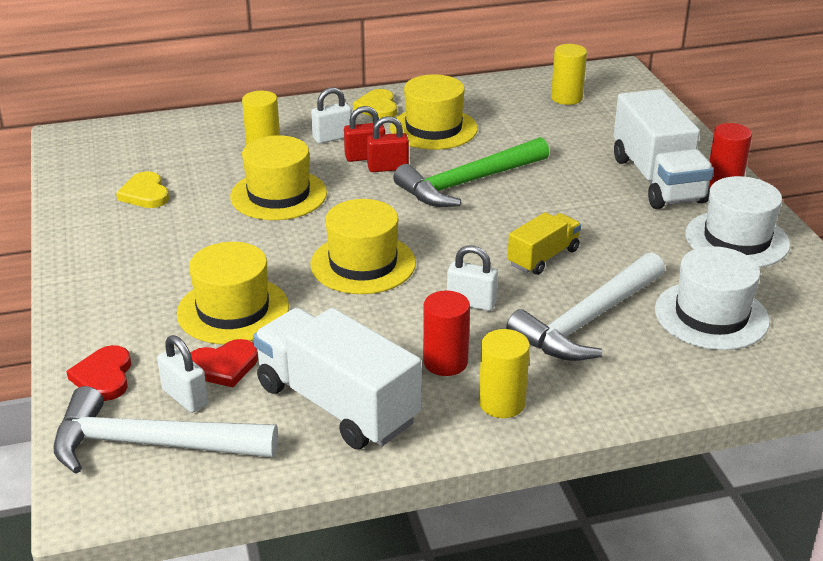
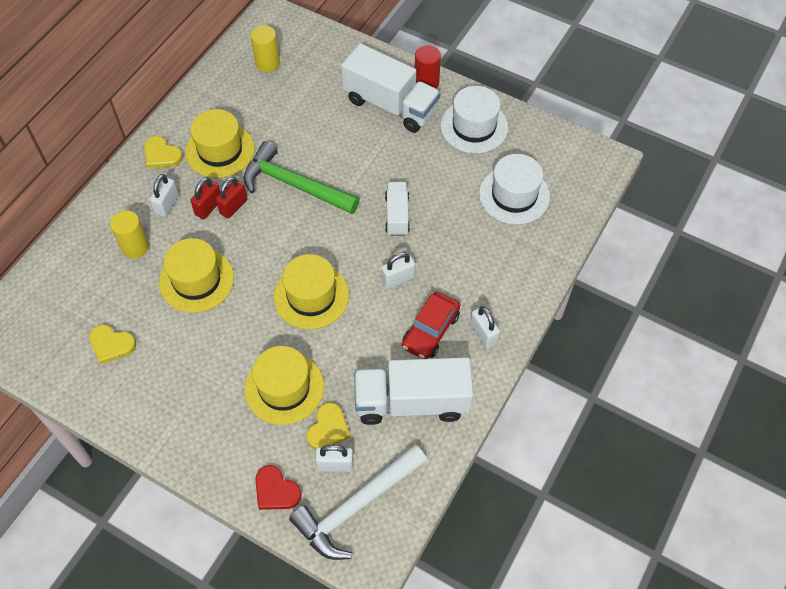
camera: 45 degrees left, 25 degrees up
(223, 366) = (328, 428): red heart -> yellow heart
(445, 362) = (430, 330): red cylinder -> red car
(468, 183) = (294, 185): green hammer -> green hammer turned 105 degrees clockwise
(502, 403) = (483, 334): yellow cylinder -> white padlock
(543, 257) = (397, 215): yellow truck -> white truck
(588, 321) = (465, 245): white hammer -> none

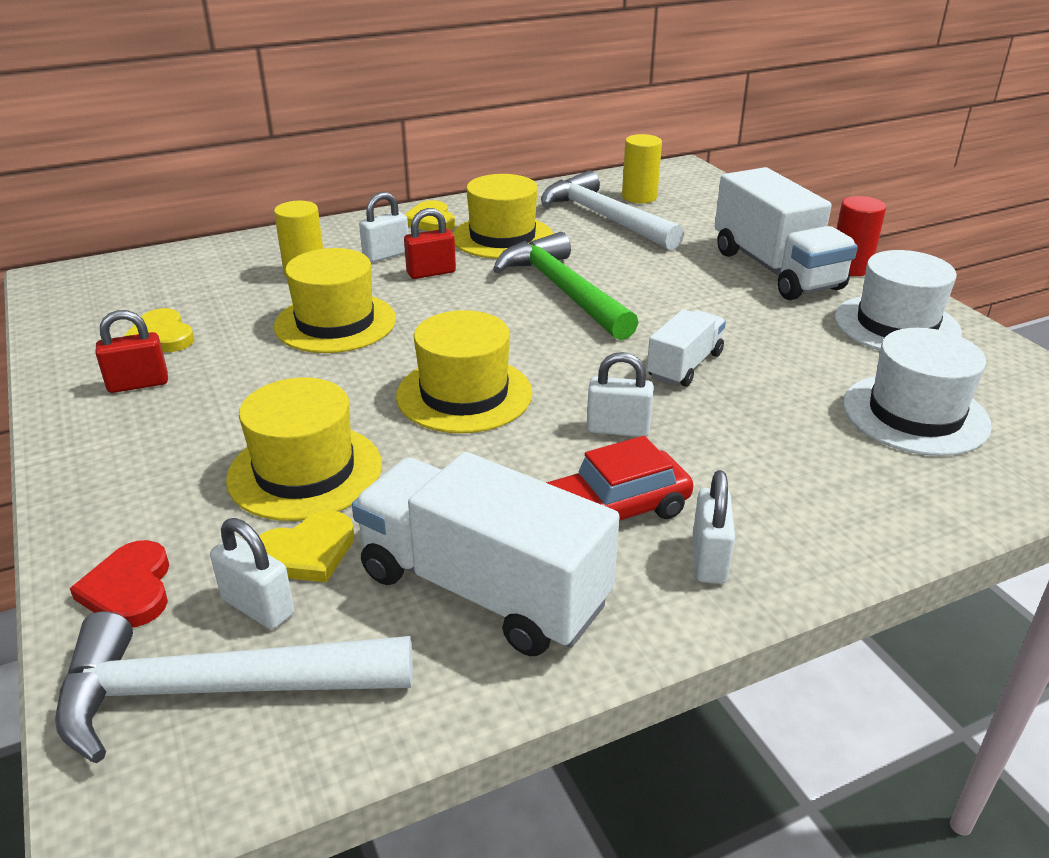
camera: 35 degrees right, 25 degrees down
(233, 207) = (462, 282): red padlock -> red padlock (138, 384)
(263, 98) = (604, 218): none -> white hammer

